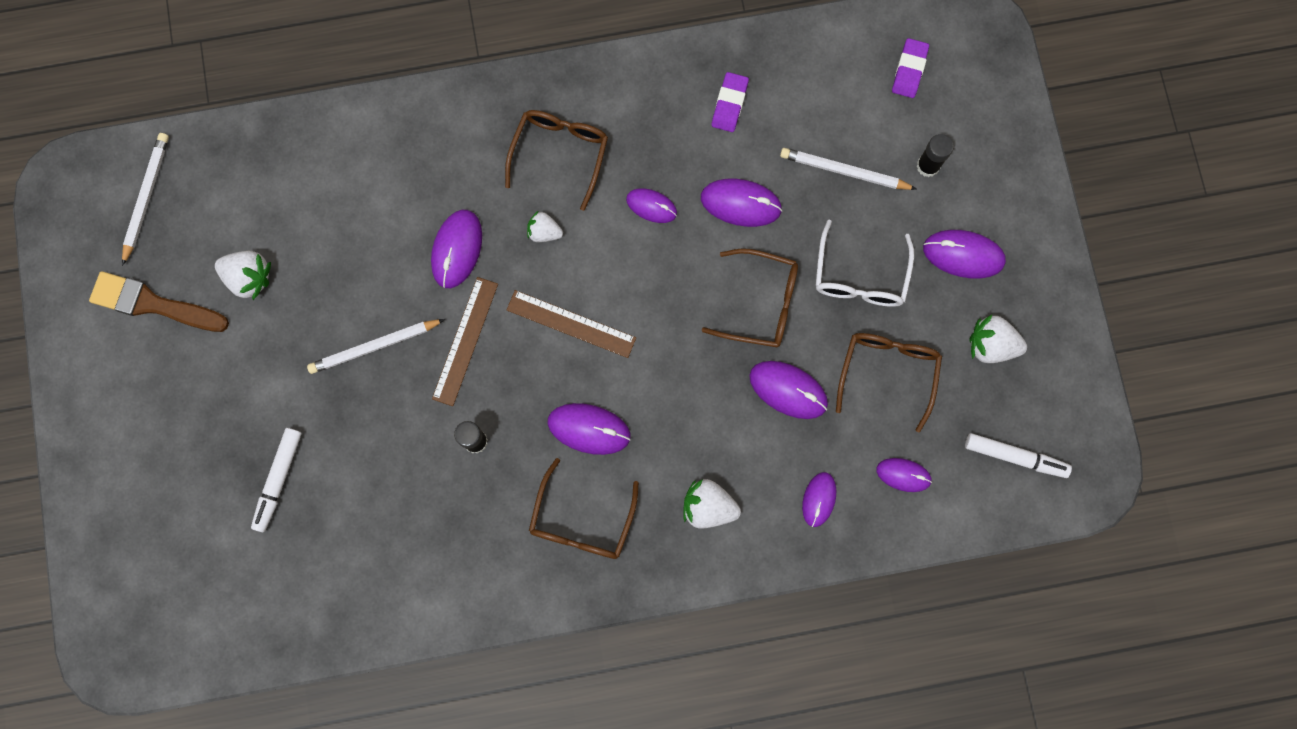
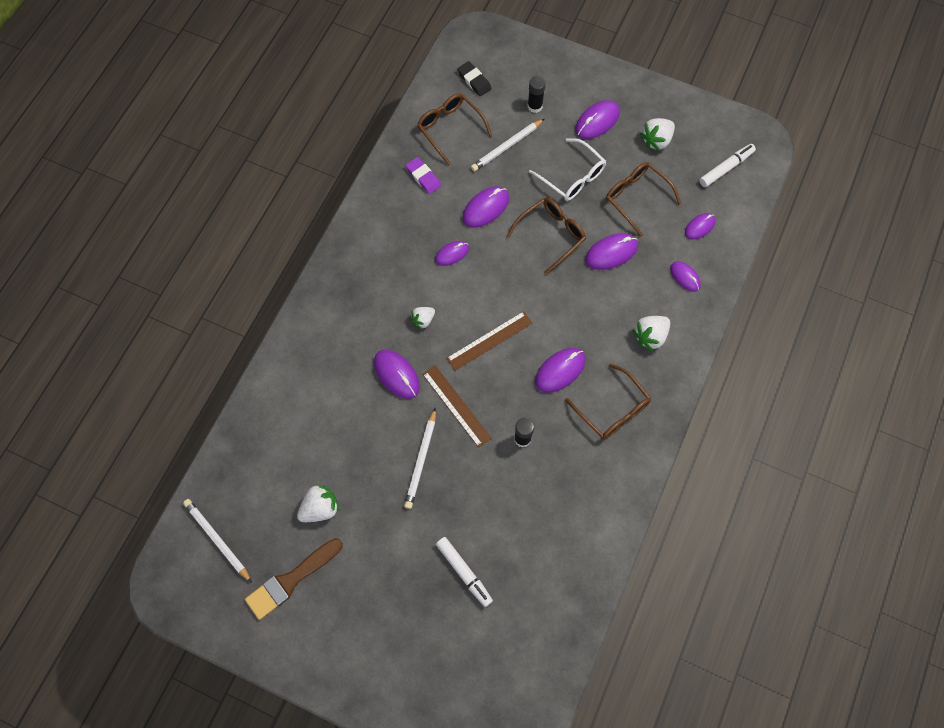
camera: 55 degrees left, 10 degrees down
(560, 153) = (382, 282): brown glasses -> brown glasses (450, 128)
(909, 70) = (474, 81): purple eraser -> black eraser

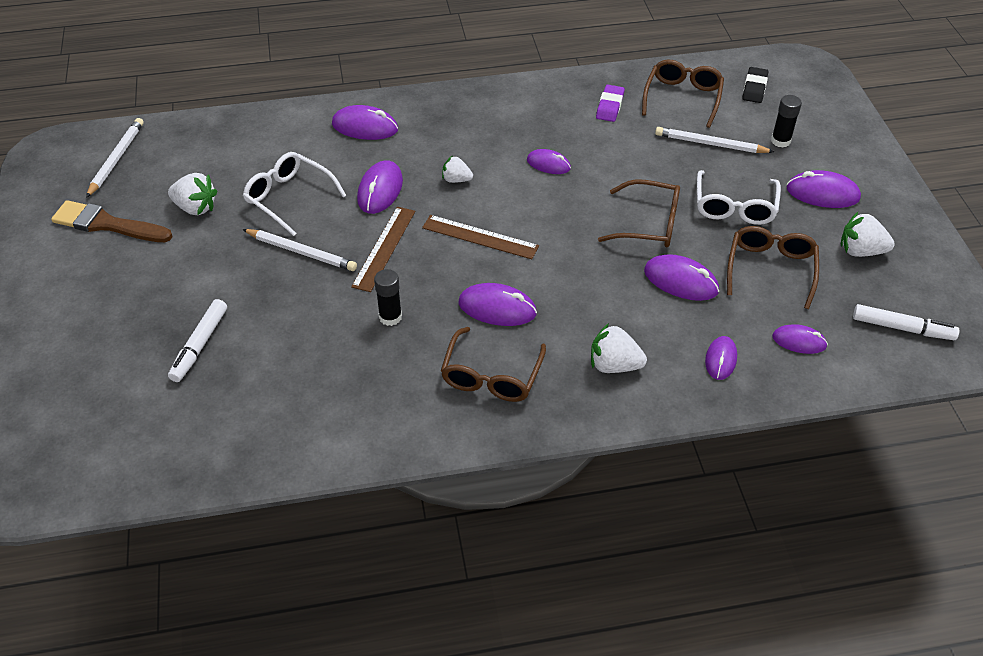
camera: 55 degrees right, 20 degrees down
(358, 439) = (289, 197): none -> white glasses
(421, 460) = (301, 252): white pencil -> white pencil turned 135 degrees counterclockwise
(485, 208) = (625, 163): purple mouse -> purple mouse (365, 127)

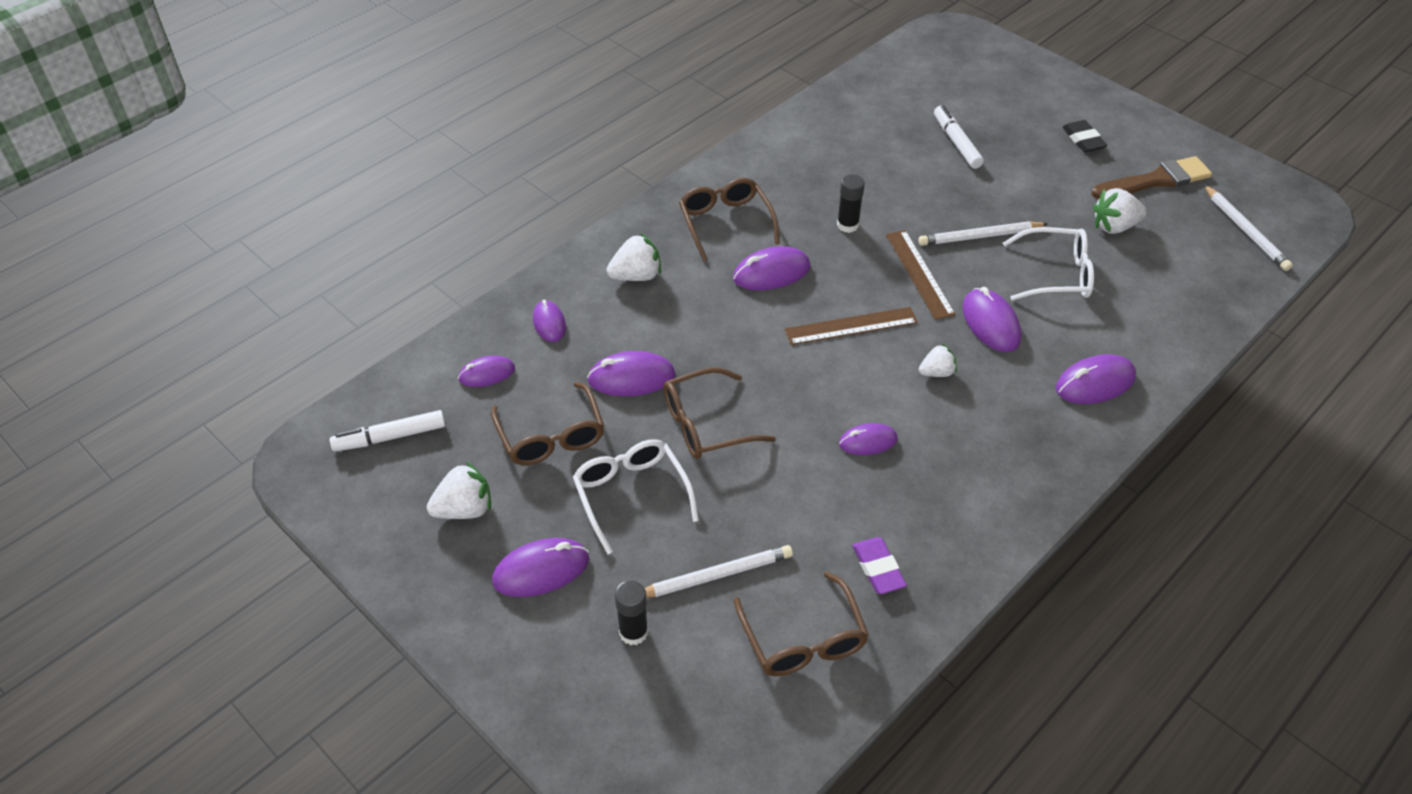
camera: 145 degrees right, 0 degrees up
(754, 88) = (723, 720): black eraser -> black eraser (1083, 140)

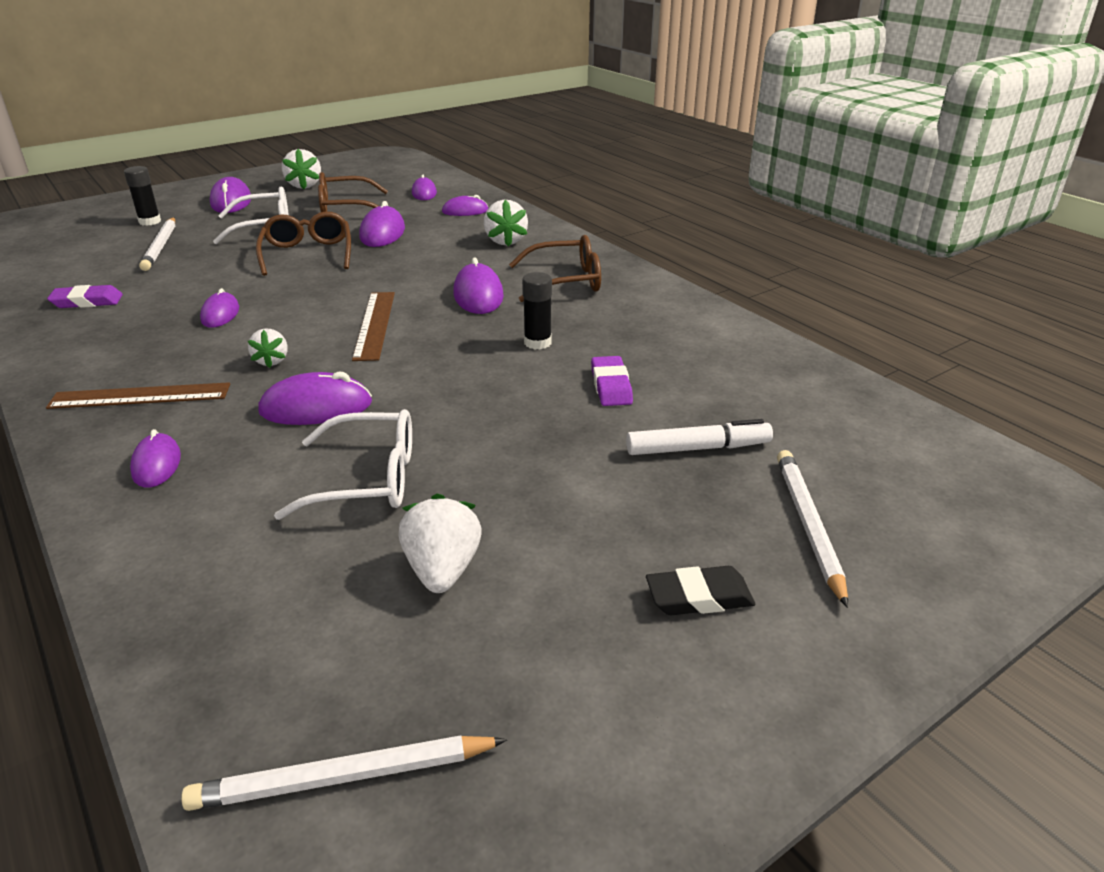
camera: 100 degrees right, 15 degrees down
(390, 437) = (386, 170): white marker -> none
(803, 639) = (68, 268): brown glasses -> none
(898, 182) = (611, 386): none -> purple eraser
(919, 274) = (430, 374): brown ruler -> brown ruler (140, 396)
(980, 236) = (477, 429): white pencil -> white pencil (808, 525)
(1056, 274) = (368, 479): white glasses -> white glasses turned 105 degrees counterclockwise
(1095, 383) = (156, 464): purple mouse -> purple mouse, size x0.65
(1155, 180) = (552, 670): brown brush -> none

